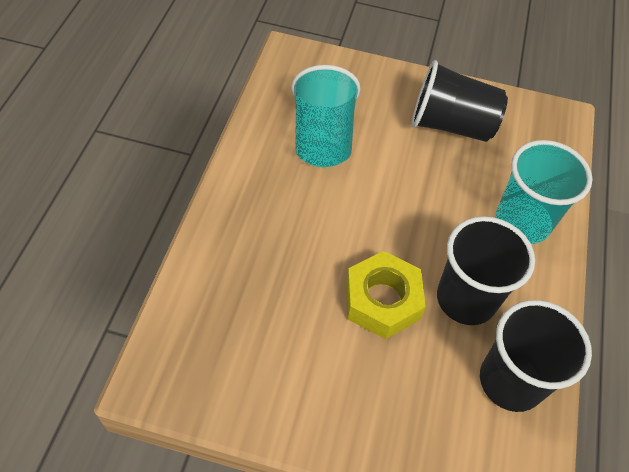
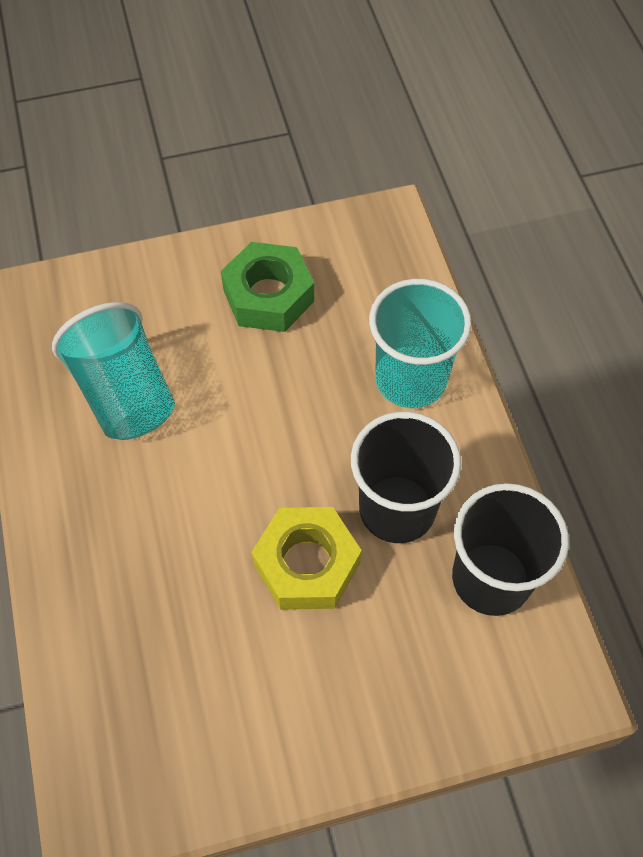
camera: 25 degrees left, 5 degrees up
(451, 125) = (268, 295): black cup -> green nut

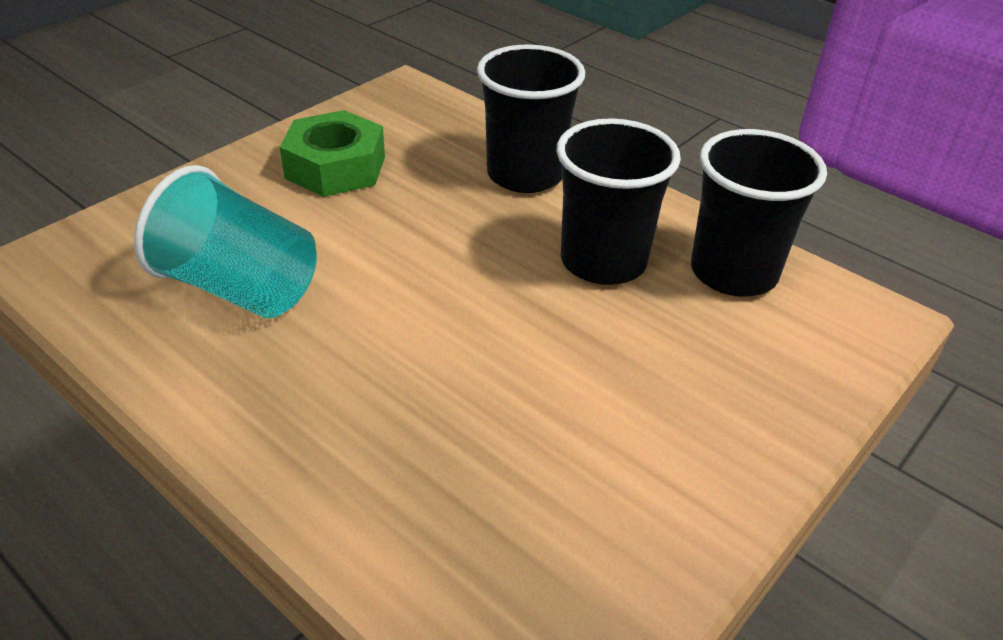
camera: 35 degrees left, 20 degrees down
(307, 564) = (560, 336): yellow nut -> none
(410, 379) = (525, 175): turquoise cup -> black cup

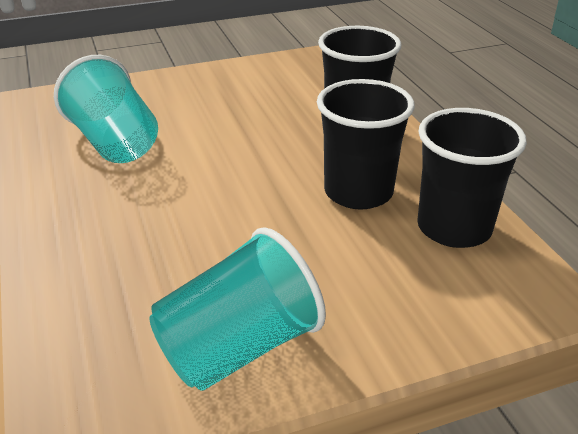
camera: 30 degrees right, 5 degrees down
(335, 167) = (232, 91): green nut -> none
(641, 502) = (238, 347): none -> turquoise cup

